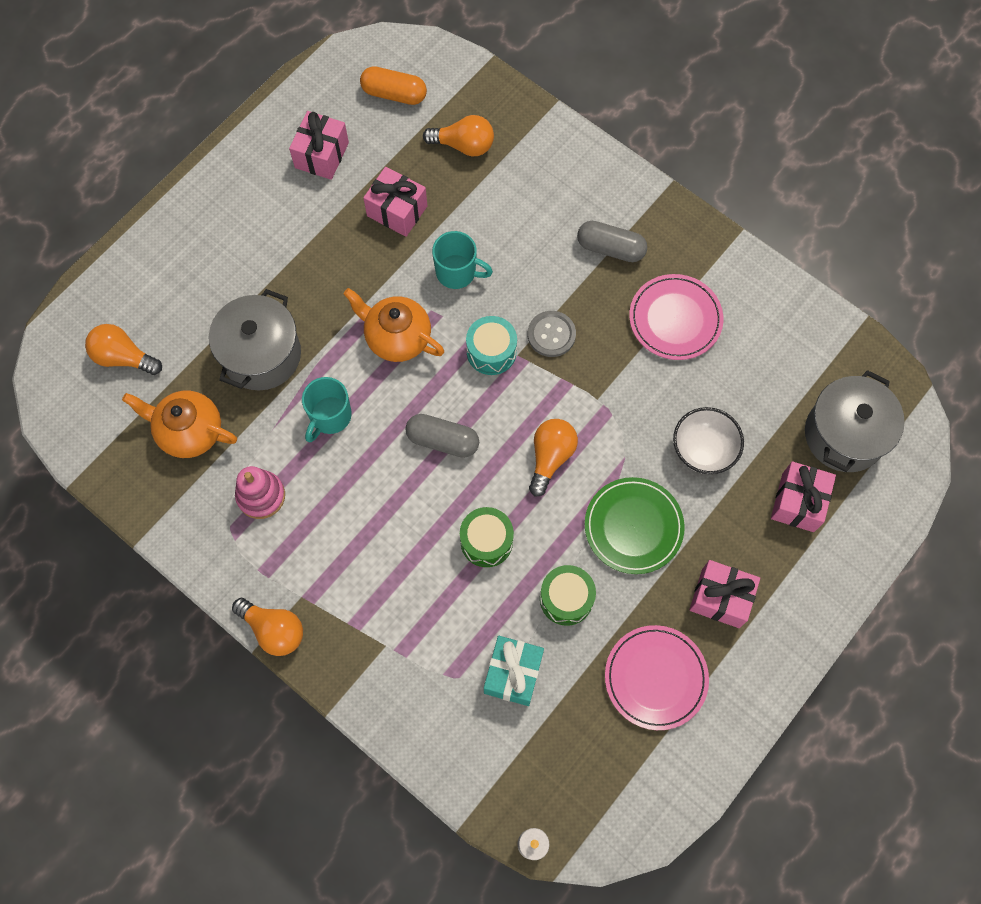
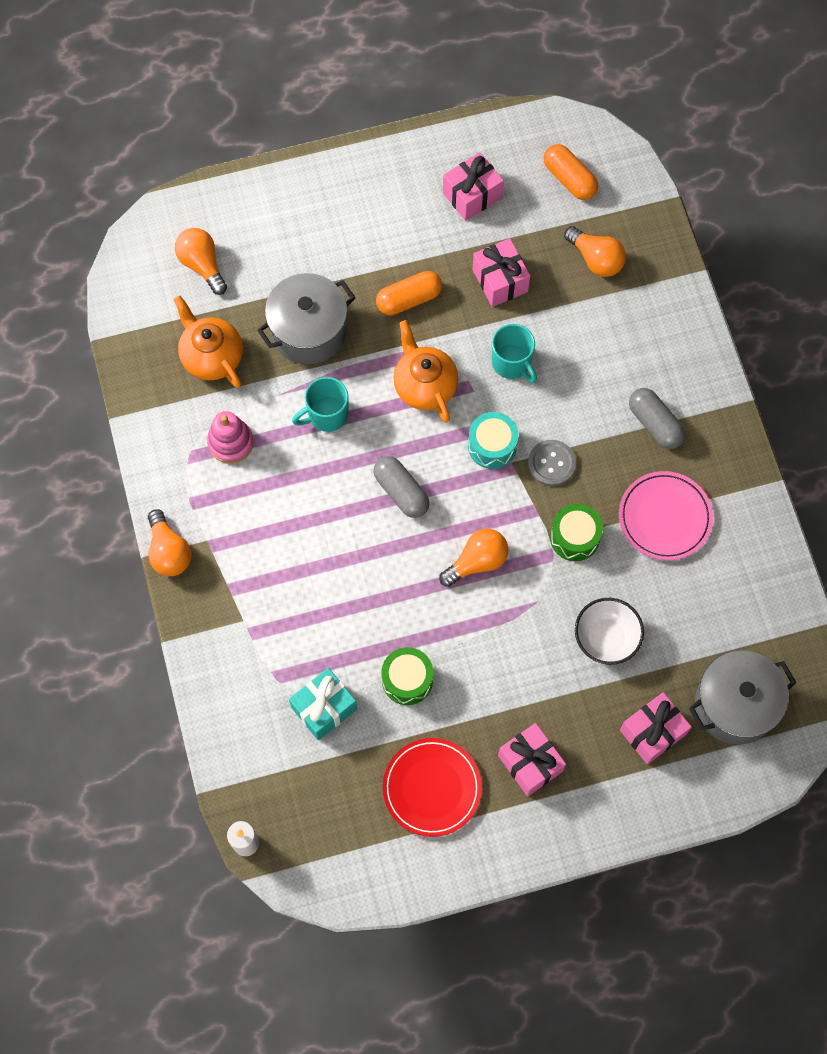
camera: 35 degrees right, 0 degrees up
(330, 274) = (409, 299): none -> orange capsule
(486, 541) = (378, 593): green drum -> green drum (574, 537)
(633, 527) = (502, 661): green plate -> none
(655, 678) = (432, 788): pink plate -> red plate

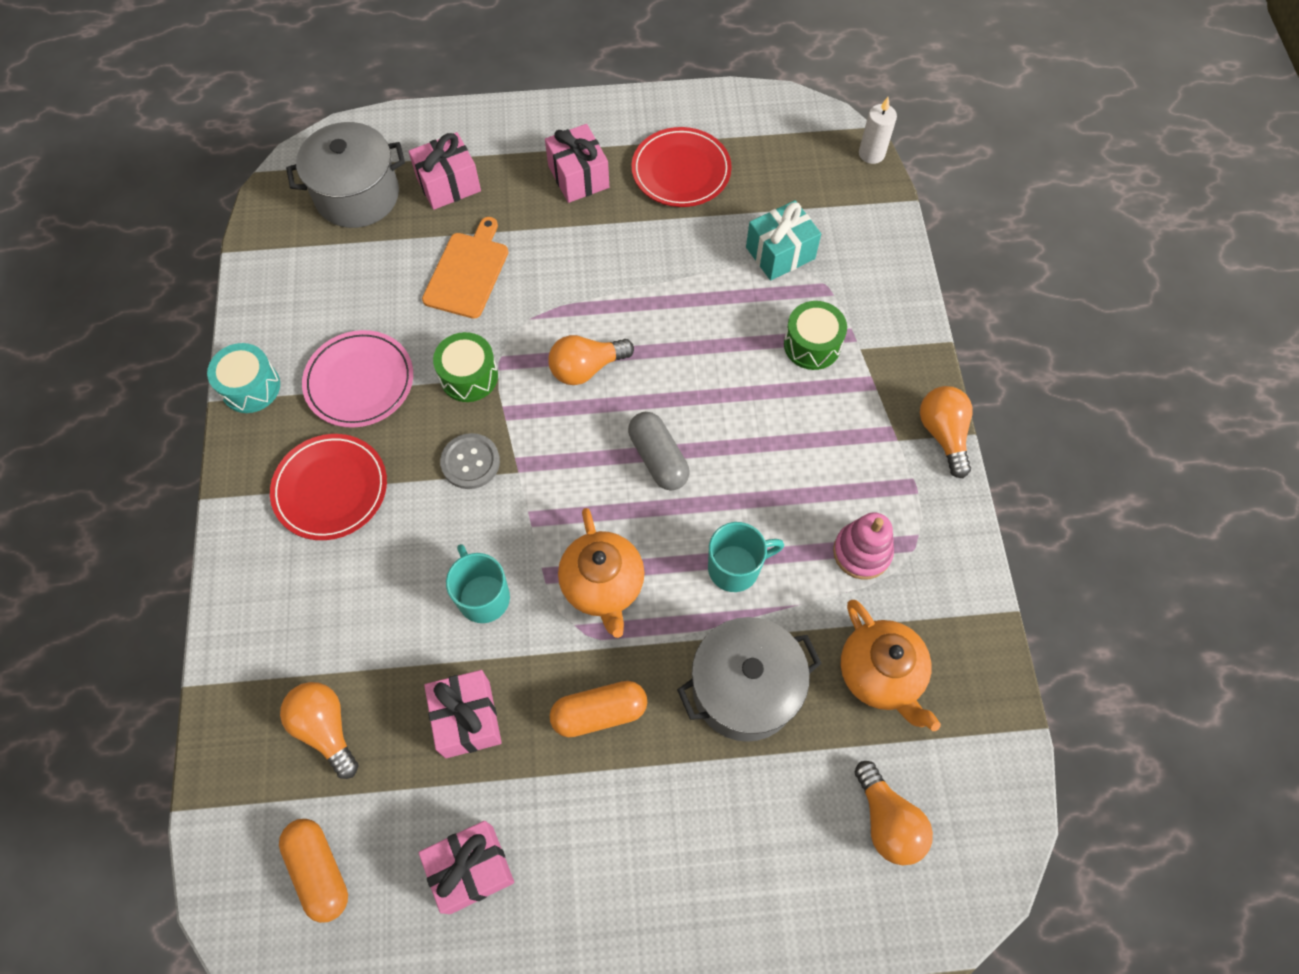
camera: 170 degrees left, 5 degrees down
(407, 680) = (688, 265): green drum -> green drum (812, 345)
(492, 446) = (536, 494): turquoise drum -> turquoise drum (251, 387)
(606, 638) = (467, 272): white bowl -> orange cutting board
(655, 424) = (330, 489): grey capsule -> red plate

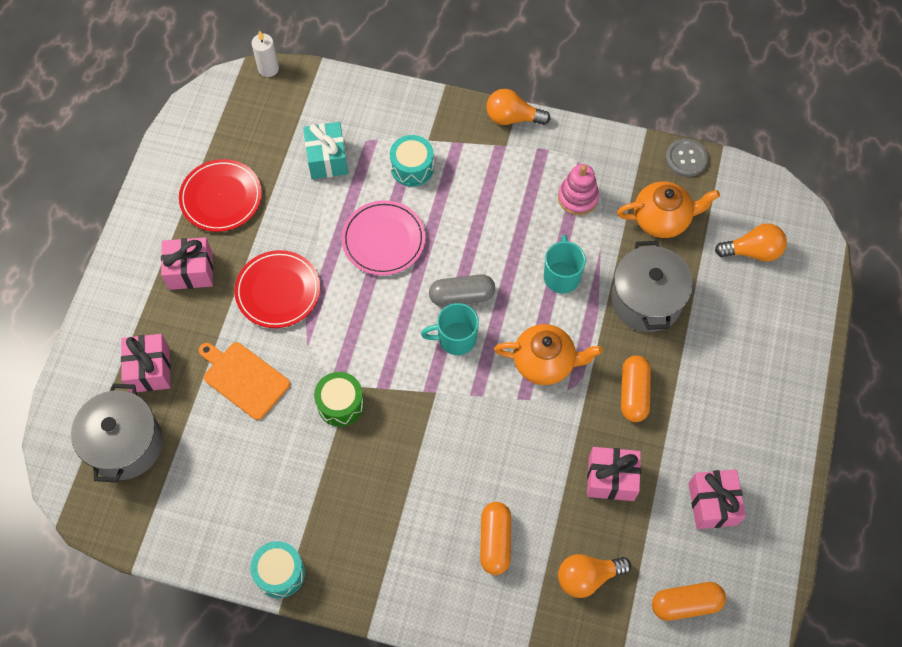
camera: 70 degrees left, 0 degrees up
(330, 489) = (398, 530): red plate -> red plate (278, 291)
(345, 602) = (495, 541): none -> orange capsule
(359, 381) = (311, 486): pink plate -> pink plate (383, 240)
(470, 462) = (415, 423): grey button -> grey button (686, 158)
(483, 596) = (525, 444): turquoise mug -> turquoise mug (455, 339)
(586, 368) = (368, 319): orange light bulb -> none
(812, 345) = (412, 168): green drum -> turquoise drum

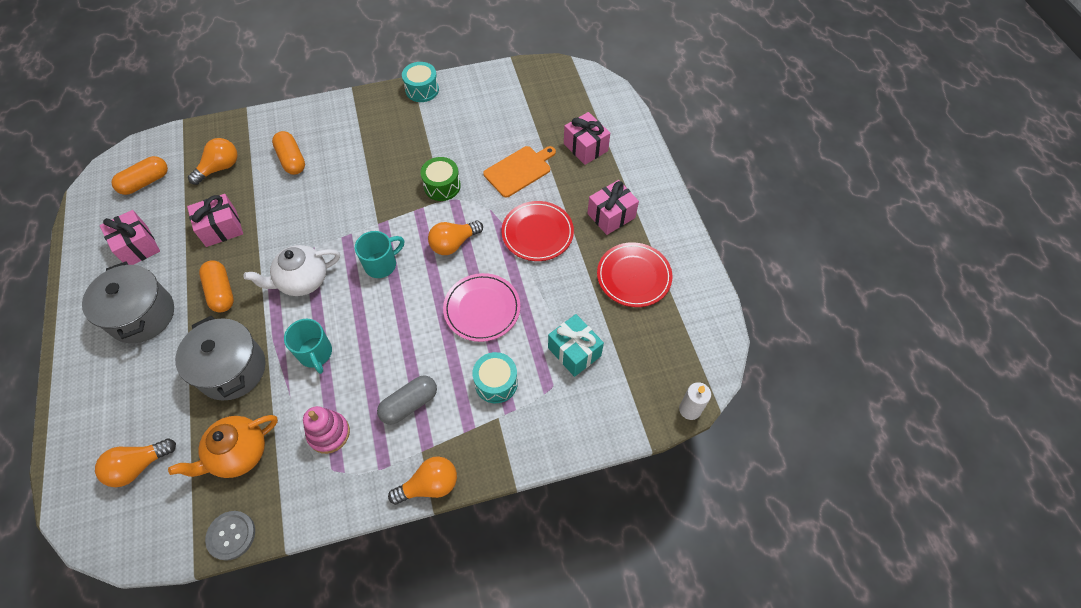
camera: 150 degrees right, 5 degrees down
(125, 444) = (565, 105): grey pot -> grey pot (142, 315)
(244, 379) = (519, 170): orange cutting board -> orange cutting board turned 45 degrees counterclockwise
(369, 324) = (454, 243): none -> orange light bulb
(461, 296) = (393, 297): grey capsule -> grey capsule (409, 404)
(544, 362) = (302, 280): orange teapot -> white teapot

